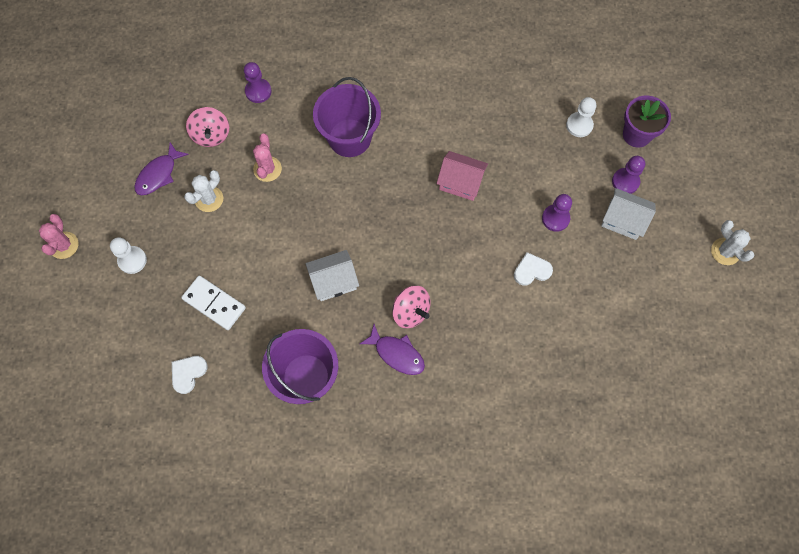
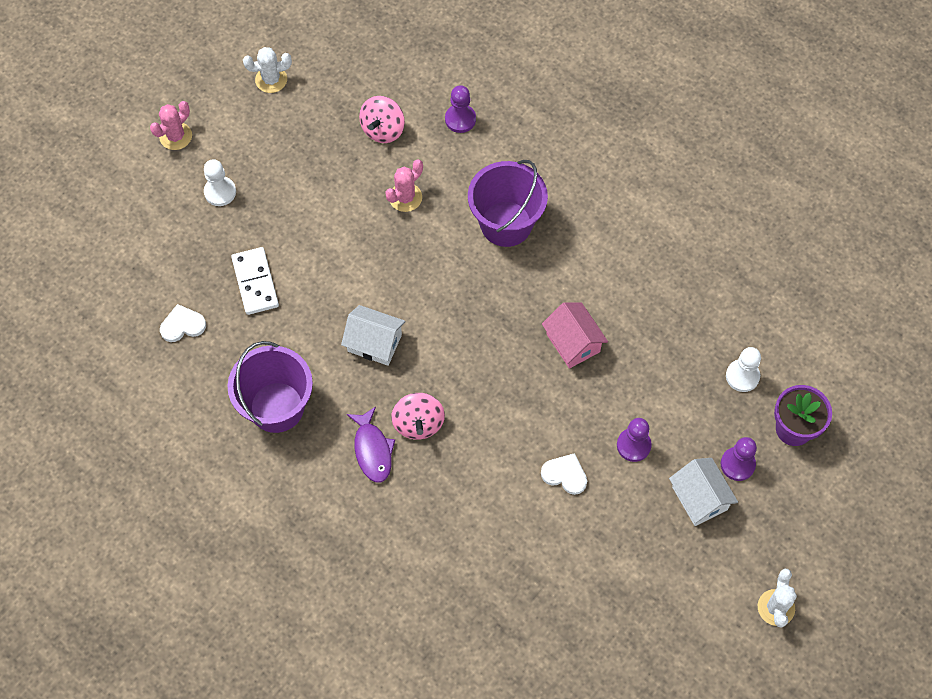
camera: 40 degrees right, 5 degrees down
(158, 174) = (306, 132): purple fish -> none
(209, 199) = (330, 186): white cactus -> white cactus (271, 80)

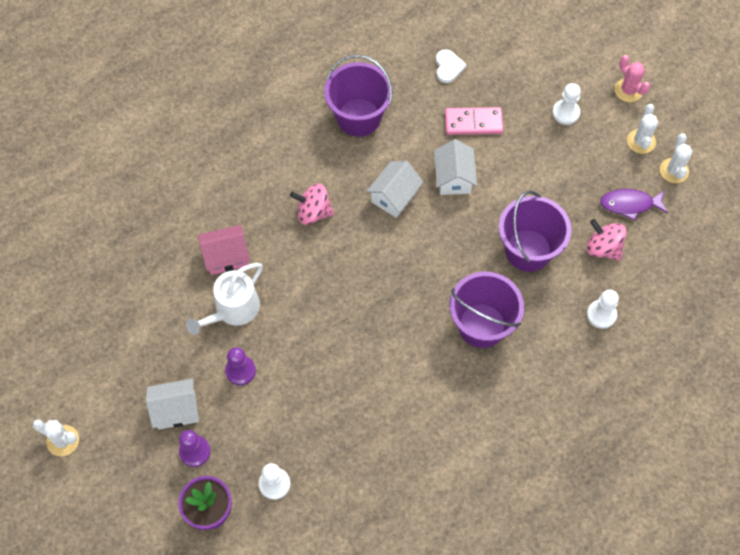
camera: 105 degrees right, 0 degrees up
(241, 114) = (641, 141): none -> white cactus
(255, 282) = (473, 122): white domino -> pink domino
(334, 287) = (454, 178): none -> white house
(372, 450) = (301, 175): purple fish -> purple fish (629, 204)
(405, 197) = (528, 250): pink cactus -> purple bucket
(460, 119) = (601, 314): purple pawn -> white pawn
(565, 475) = (233, 309): white heart -> white watering can
(573, 343) = (349, 349): pink house -> pink house (226, 256)

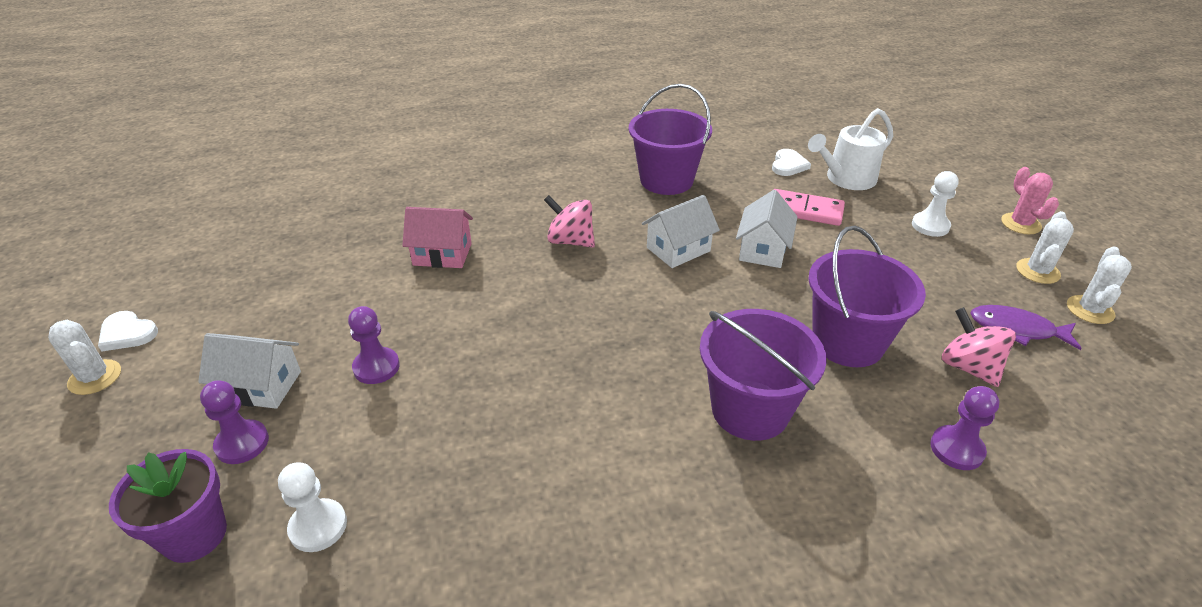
camera: 20 degrees right, 25 degrees down
(53, 401) = (127, 333): none -> white heart
(233, 309) = (414, 303): white watering can -> white watering can (846, 179)
(601, 314) = (956, 449): white pawn -> purple pawn

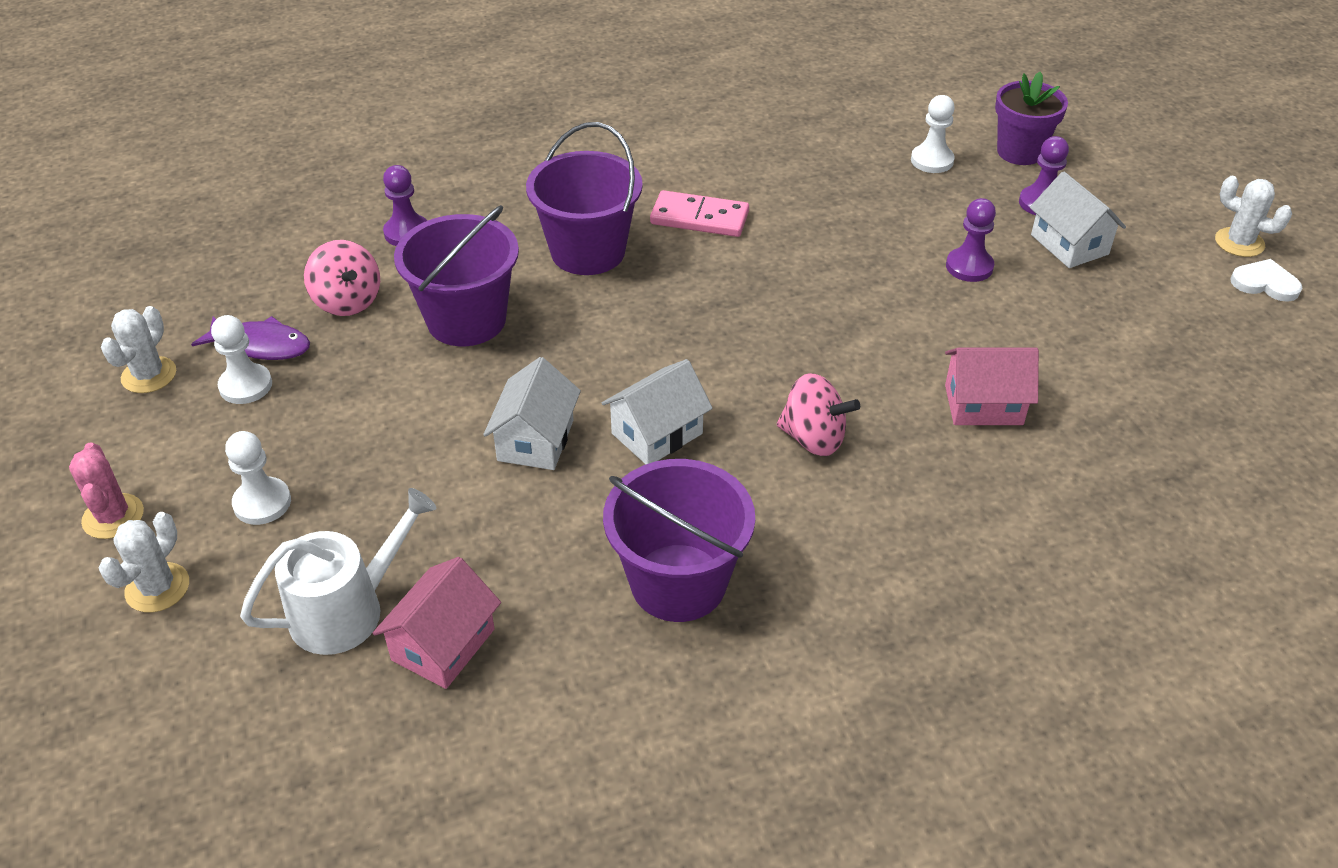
camera: 175 degrees right, 5 degrees up
(261, 386) = (1069, 244): white house -> white house turned 60 degrees clockwise
(788, 165) = (443, 644): white heart -> pink house
(805, 210) = (450, 523): pink domino -> pink domino (699, 218)
(1002, 297) = (246, 386): none -> white pawn
(1037, 271) = (165, 428): white cactus -> white cactus (157, 588)

